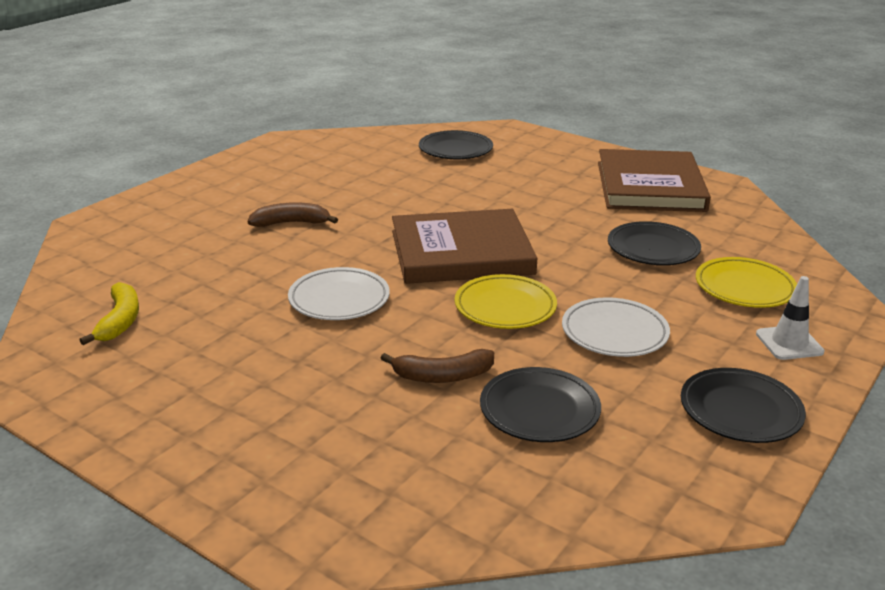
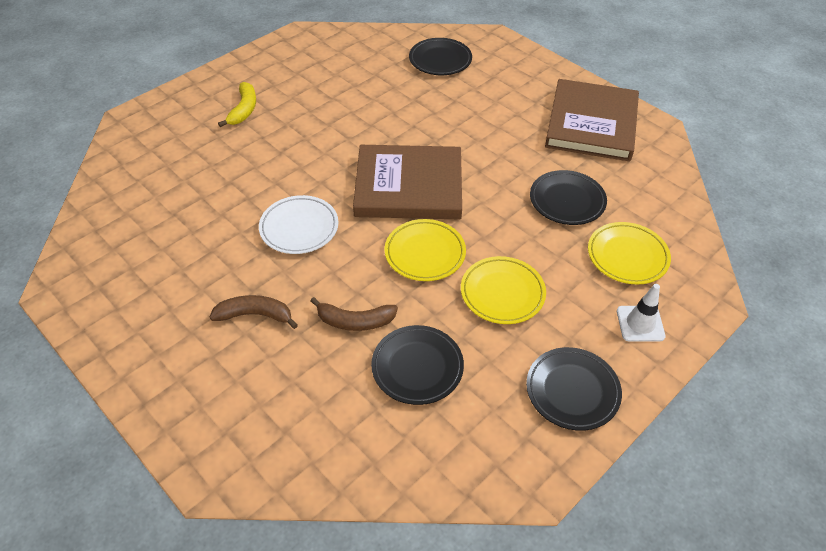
camera: 10 degrees right, 20 degrees up
(120, 321) = (133, 230): yellow banana -> yellow banana (244, 110)
(291, 223) = (284, 136): brown banana -> brown banana (255, 315)
(614, 333) = (502, 293): white plate -> yellow plate

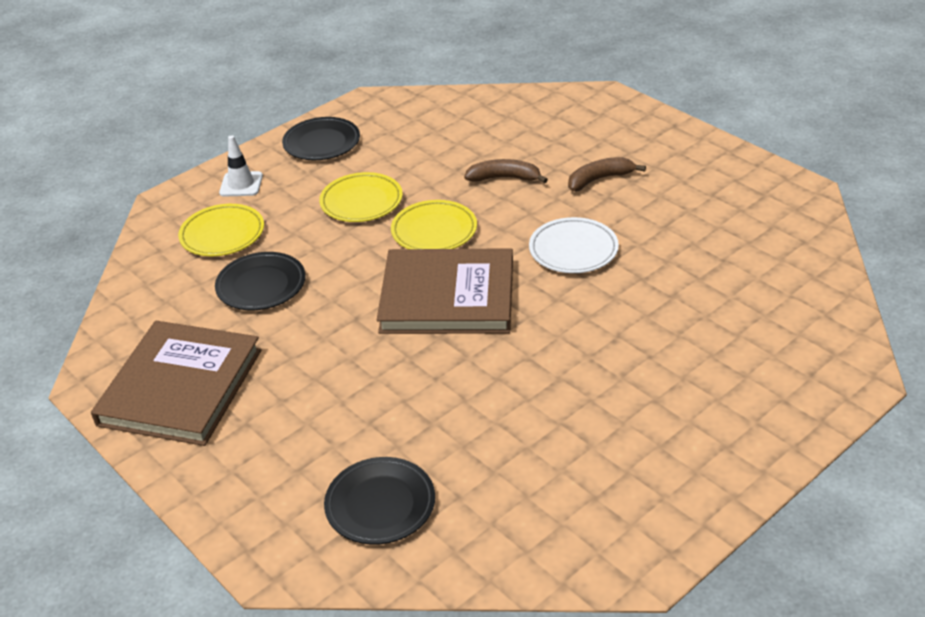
camera: 175 degrees left, 10 degrees down
(244, 110) = (692, 398): yellow banana -> none
(255, 315) = (599, 179): brown banana -> brown banana turned 150 degrees clockwise
(417, 367) = (448, 152): black plate -> none

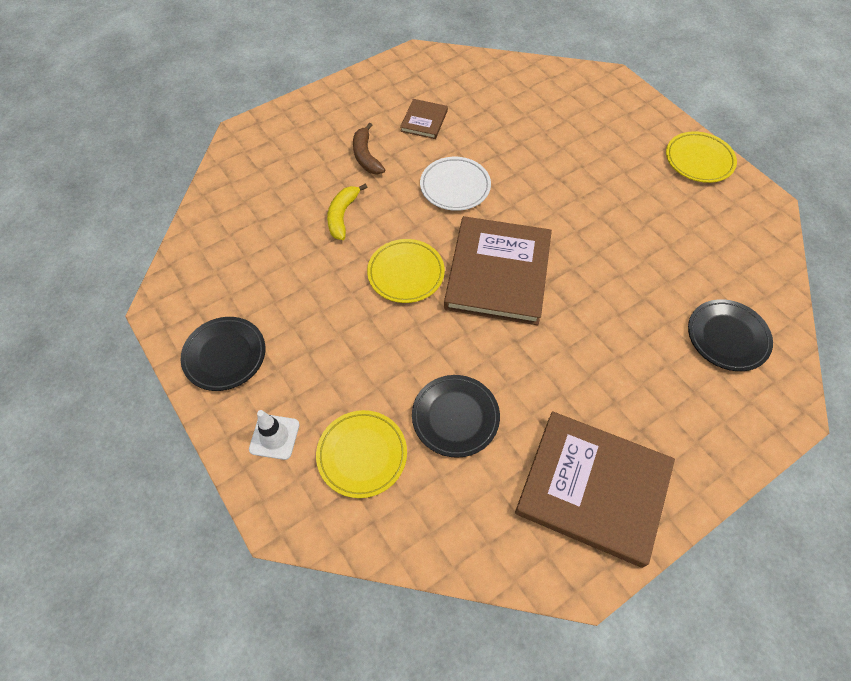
camera: 85 degrees left, 20 degrees up
(361, 202) = (343, 326): yellow plate -> yellow plate (699, 160)
(504, 178) = (342, 215): brown banana -> yellow banana
(678, 212) = (424, 121): none -> brown book

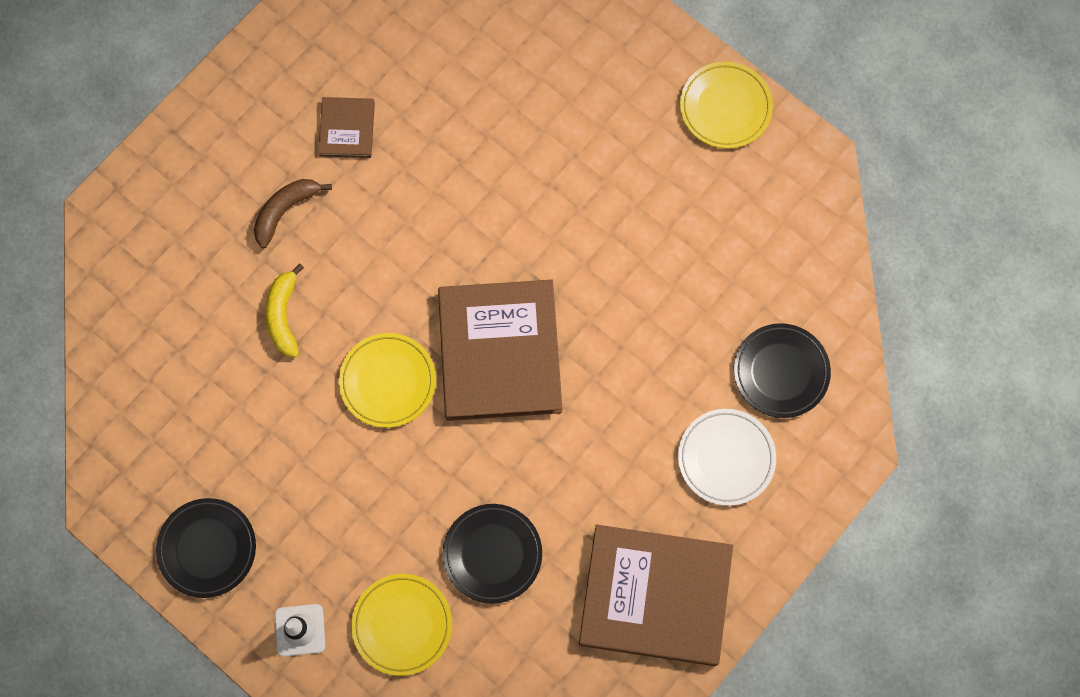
camera: 15 degrees left, 15 degrees up
(366, 156) = (285, 211): brown banana -> brown banana turned 75 degrees clockwise
(455, 186) = (416, 232): white plate -> white plate (726, 458)

